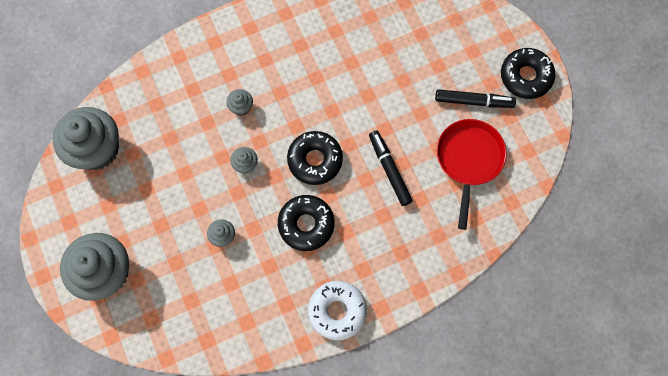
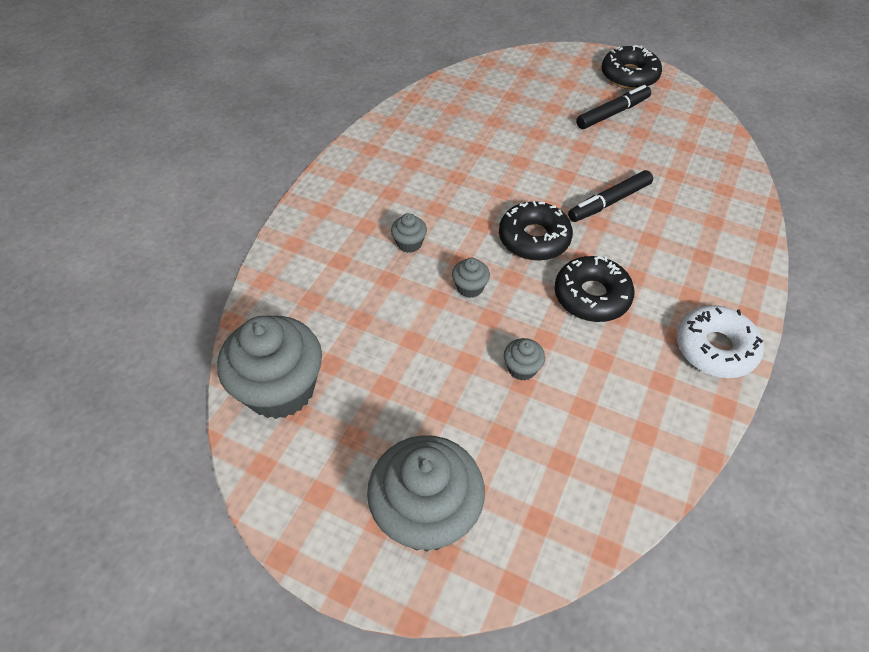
camera: 40 degrees left, 20 degrees down
(389, 170) = (610, 202): black marker -> black marker turned 60 degrees counterclockwise
(468, 160) = (663, 153): red pan -> none

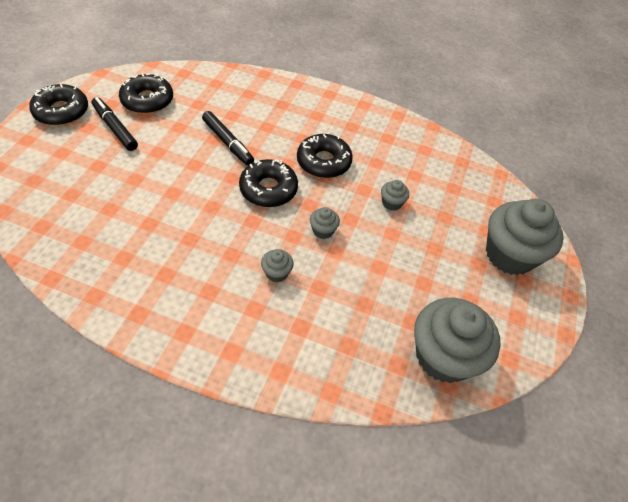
camera: 100 degrees left, 0 degrees up
(668, 133) = (147, 100): none -> black donut
(715, 348) = (358, 112): white donut -> none

